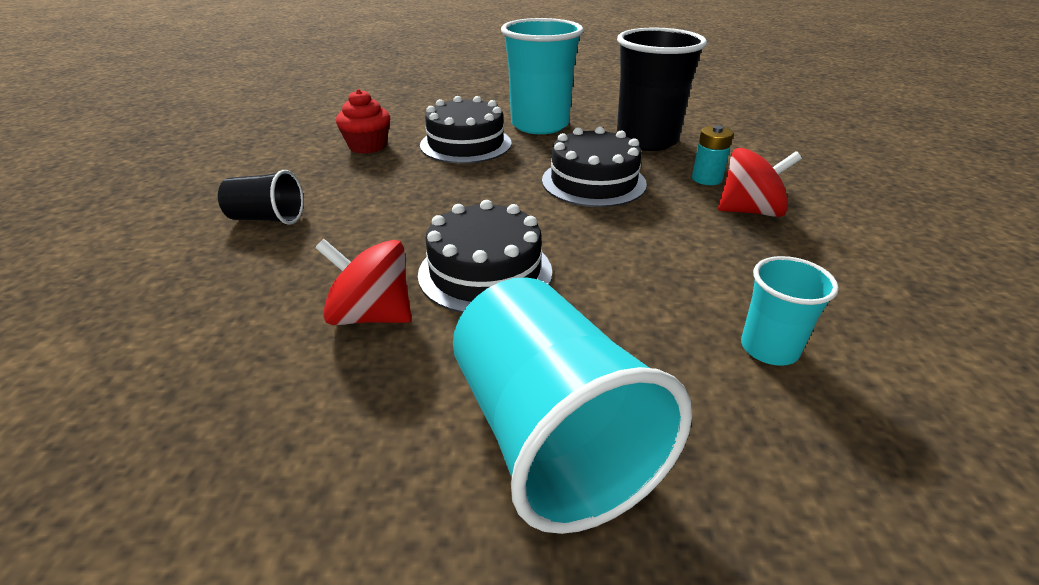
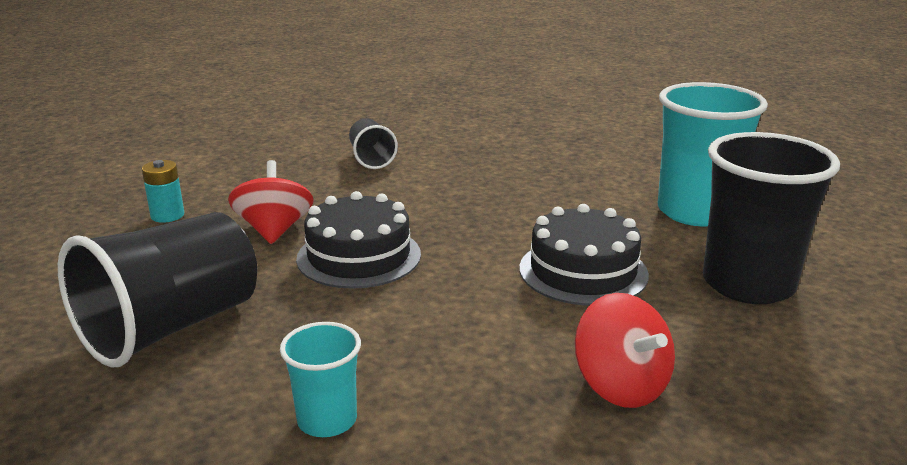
camera: 65 degrees right, 10 degrees down
(368, 146) = (529, 152): red cupcake -> none
(466, 144) = (590, 189): black cake -> none
(551, 437) = (171, 327): turquoise cup -> black cup
(706, 179) = (681, 343): turquoise battery -> turquoise battery (167, 215)

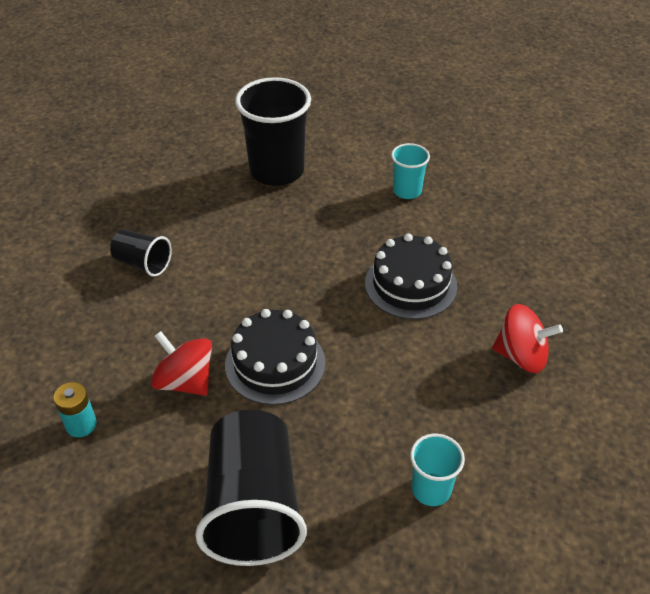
camera: 45 degrees left, 20 degrees up
(695, 212) = (407, 191): turquoise cup -> turquoise cup, size x0.52
(748, 284) = (494, 238): black cup -> black cup (277, 171)

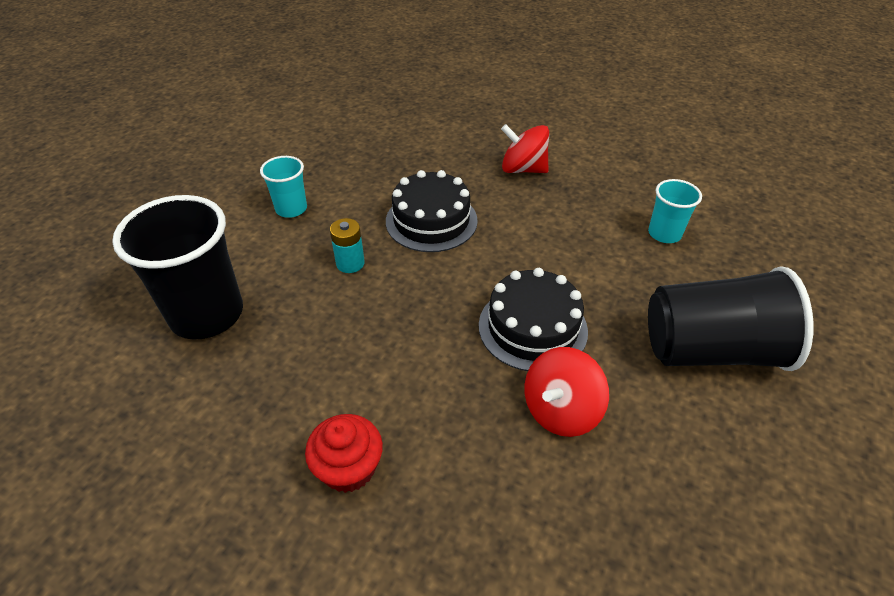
camera: 85 degrees left, 0 degrees up
(81, 424) = (636, 525): turquoise battery -> turquoise battery (350, 263)
(143, 263) = (348, 468): black cup -> red cupcake
(521, 356) = (523, 169): red spinning top -> red spinning top turned 90 degrees counterclockwise

